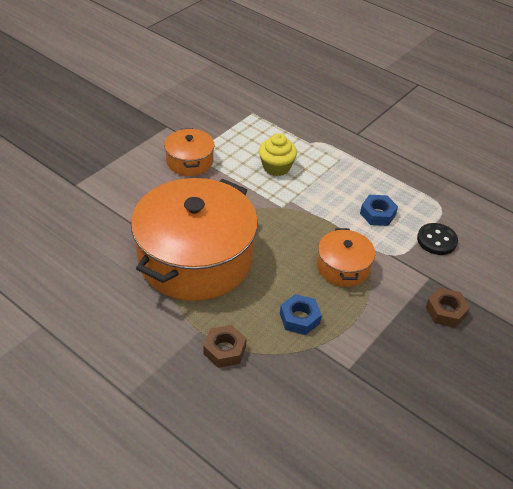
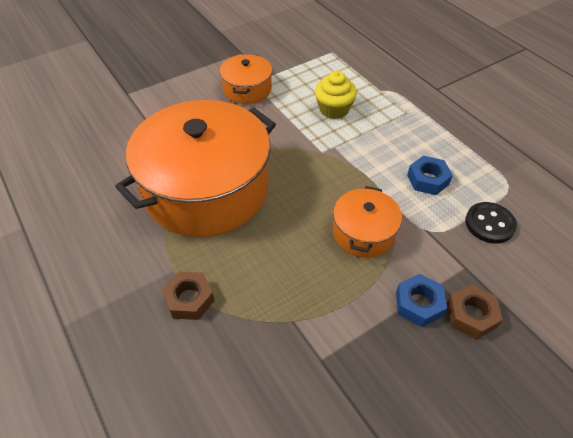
camera: 20 degrees right, 5 degrees up
(299, 318) = (289, 282): blue nut -> blue nut (419, 304)

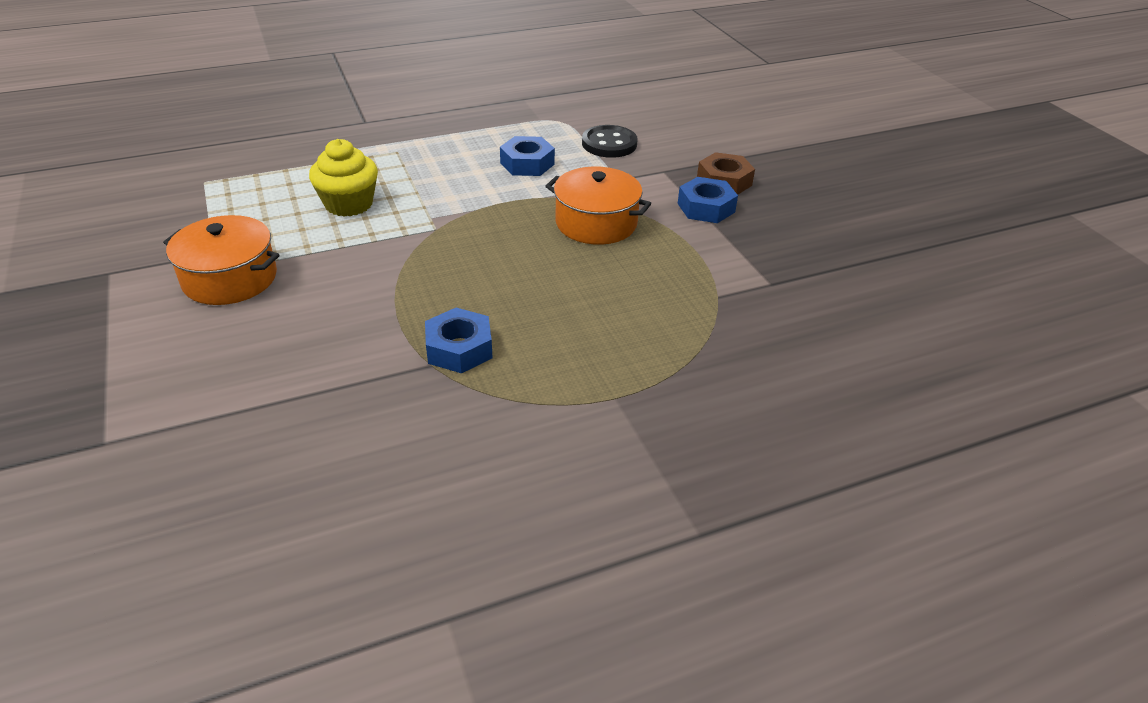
camera: 80 degrees left, 10 degrees down
(189, 299) = (671, 383): brown nut -> none
(206, 189) = (459, 349): orange pot -> blue nut

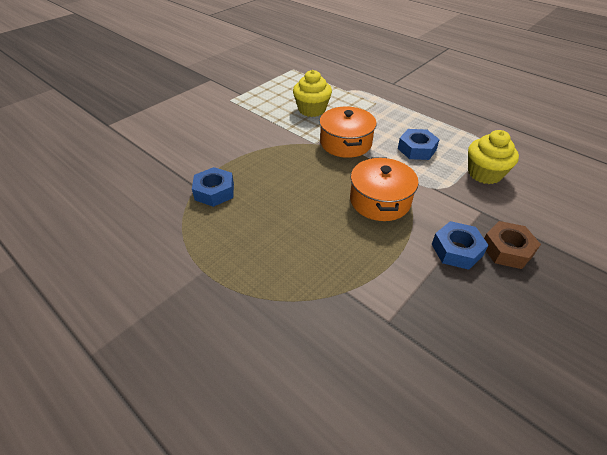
camera: 65 degrees right, 5 degrees up
(230, 278) = (226, 105): orange pot -> orange pot (345, 143)
(609, 144) = (484, 173): black button -> yellow cupcake

